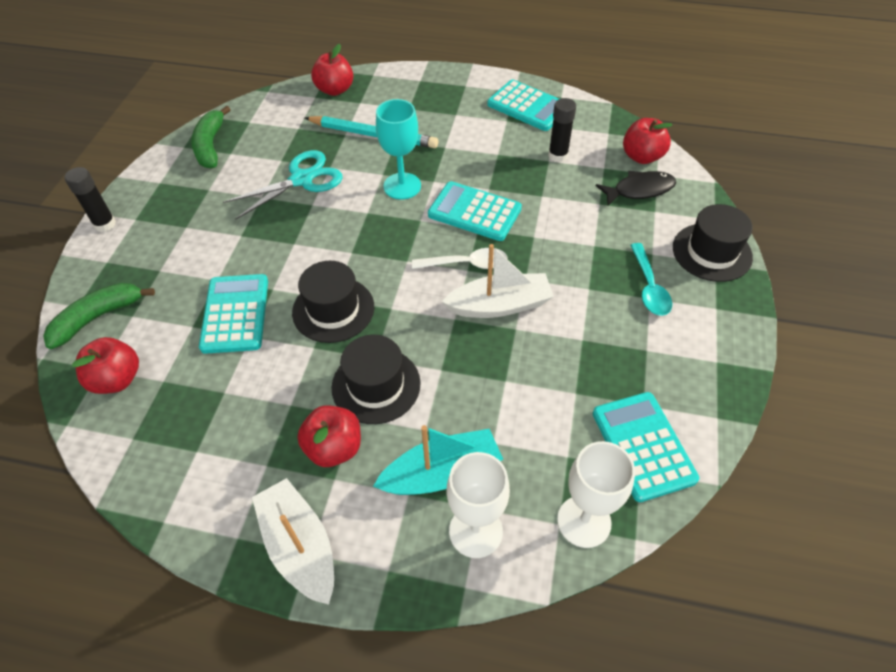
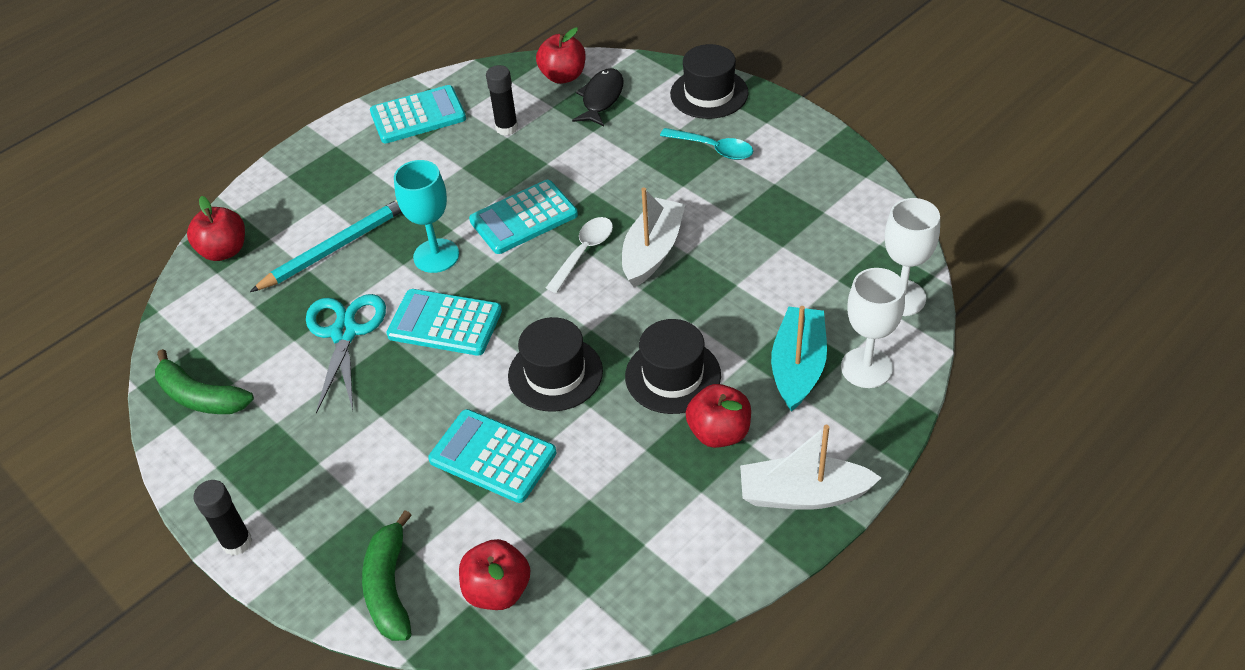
camera: 55 degrees left, 5 degrees down
(643, 446) = (860, 231): turquoise calculator -> turquoise calculator (445, 323)

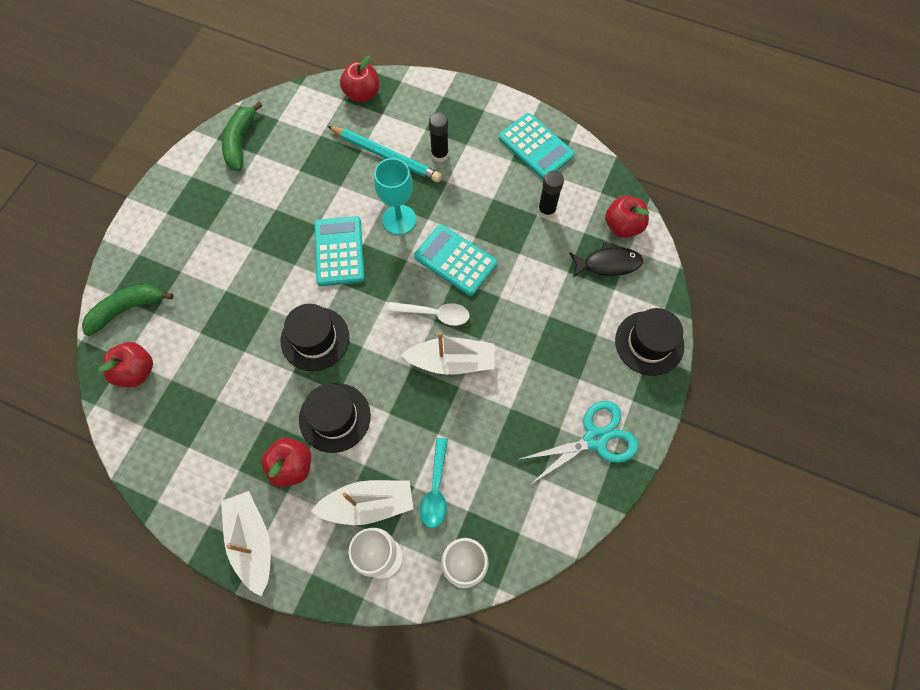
camera: 65 degrees right, 20 degrees up
(237, 542) = (141, 214): black glue stick -> black glue stick (439, 155)
(344, 333) = (313, 196): turquoise scissors -> turquoise scissors (595, 439)
(493, 456) = (236, 327): turquoise calculator -> none
(713, 148) = (582, 368): turquoise spoon -> turquoise spoon (436, 489)
(798, 367) = (368, 504): turquoise boat -> white boat

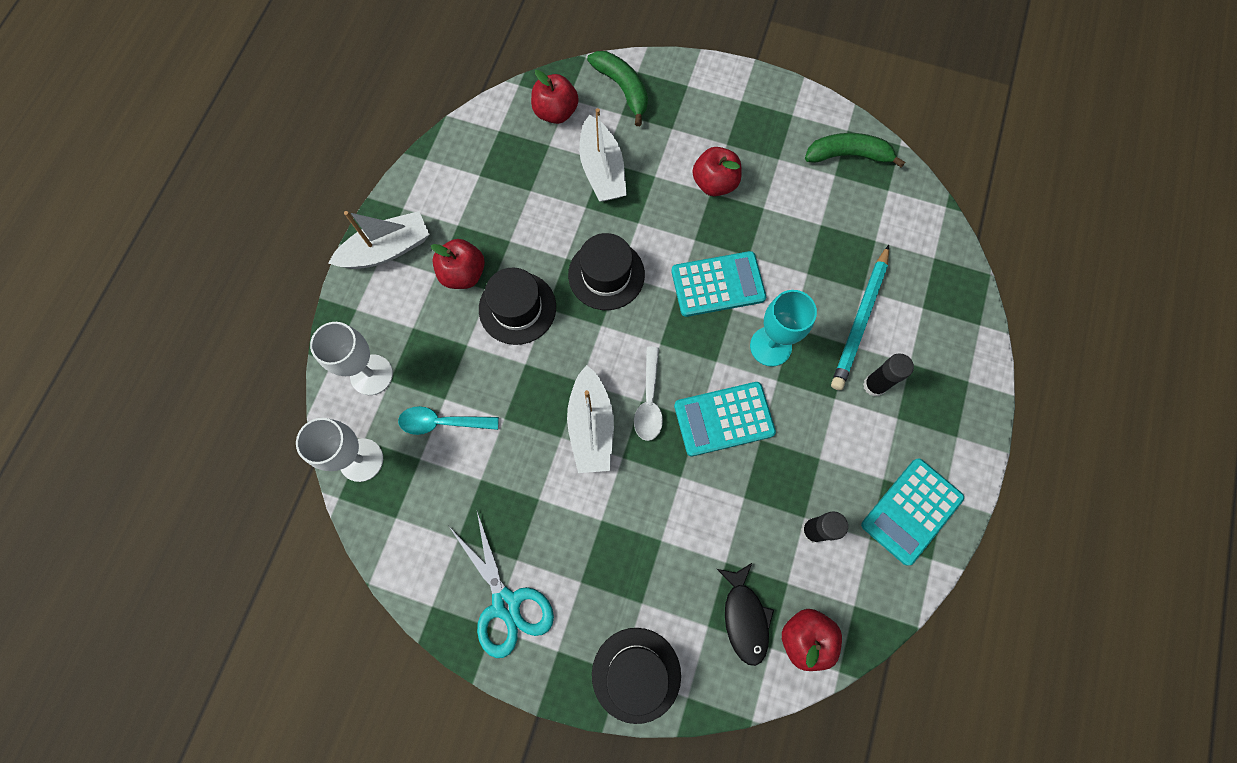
camera: 85 degrees right, 5 degrees up
(362, 94) = (948, 280): red apple -> red apple (714, 183)
(368, 504) = (425, 354): white boat -> white boat (602, 170)
(455, 260) = (724, 419): turquoise calculator -> turquoise calculator turned 135 degrees counterclockwise

